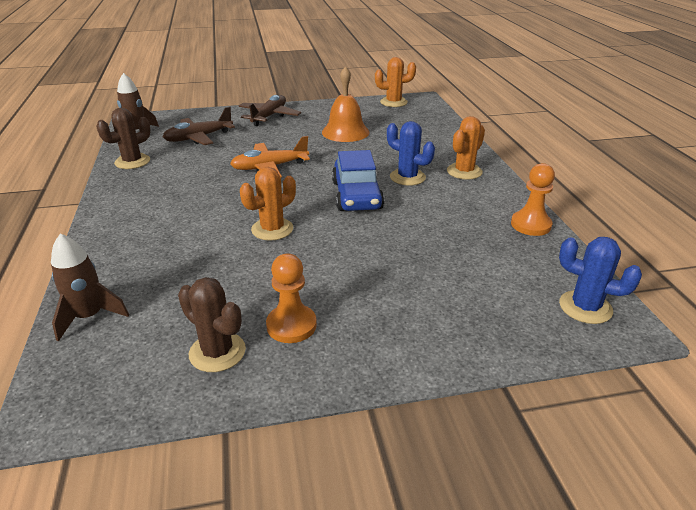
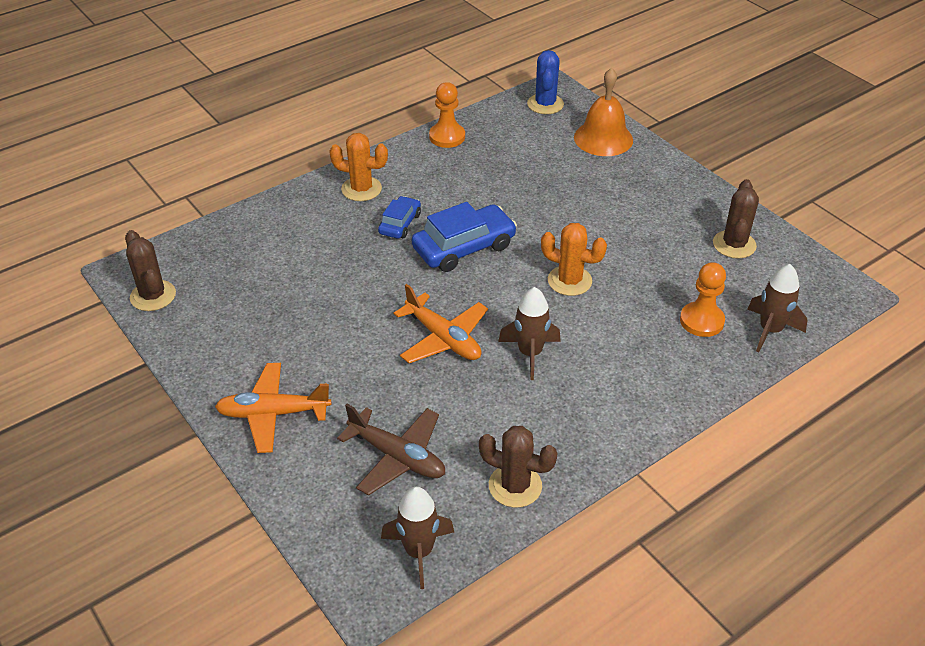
camera: 115 degrees left, 10 degrees up
(219, 192) = (530, 353): none -> brown rocket
(269, 116) = (273, 413): brown plane -> orange plane
(291, 325) = (678, 221): orange pawn -> orange pawn (701, 321)
(345, 132) = (296, 309): orange bell -> orange bell (603, 138)
(393, 102) = (153, 296): orange cactus -> brown cactus
(407, 177) = (400, 224): blue cactus -> blue car

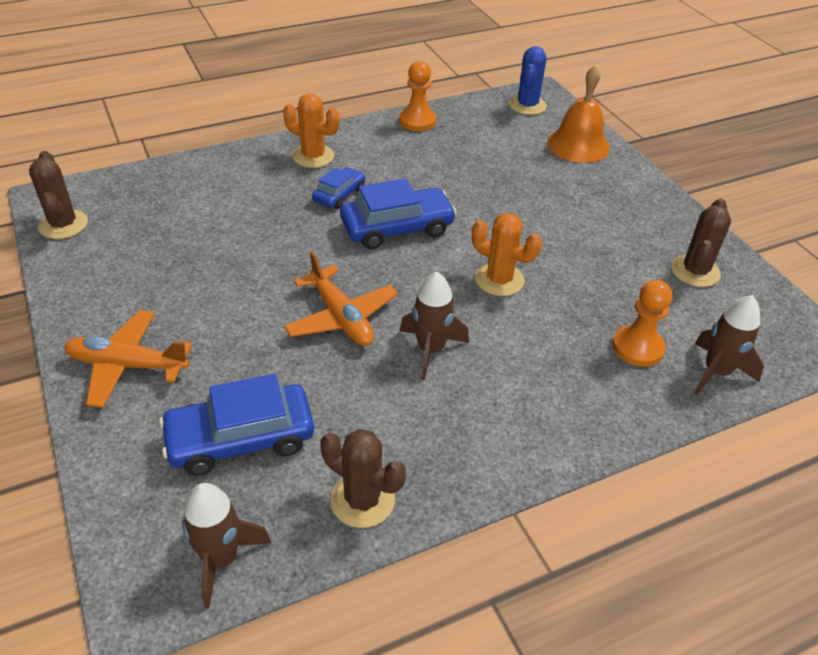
camera: 10 degrees right, 0 degrees up
(397, 457) = (241, 439): brown plane -> blue car

